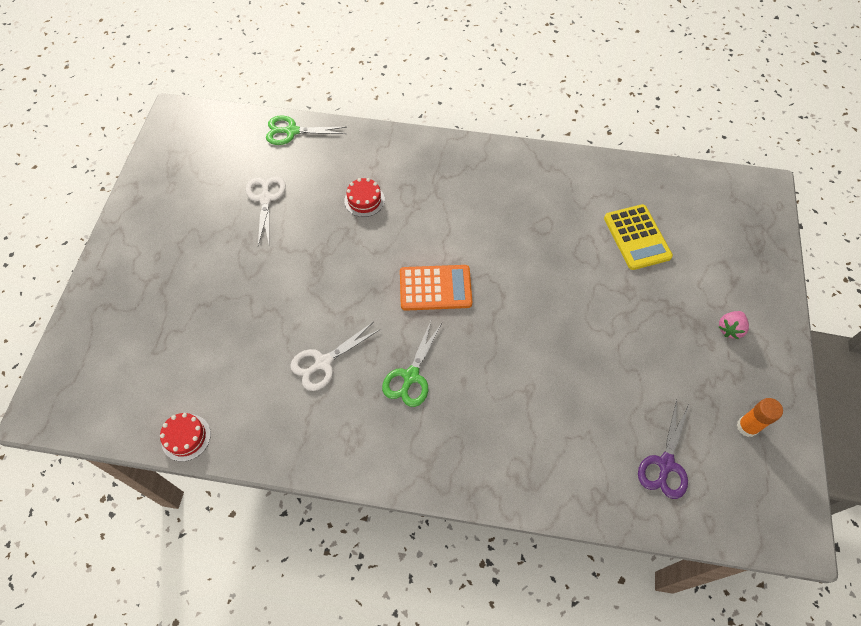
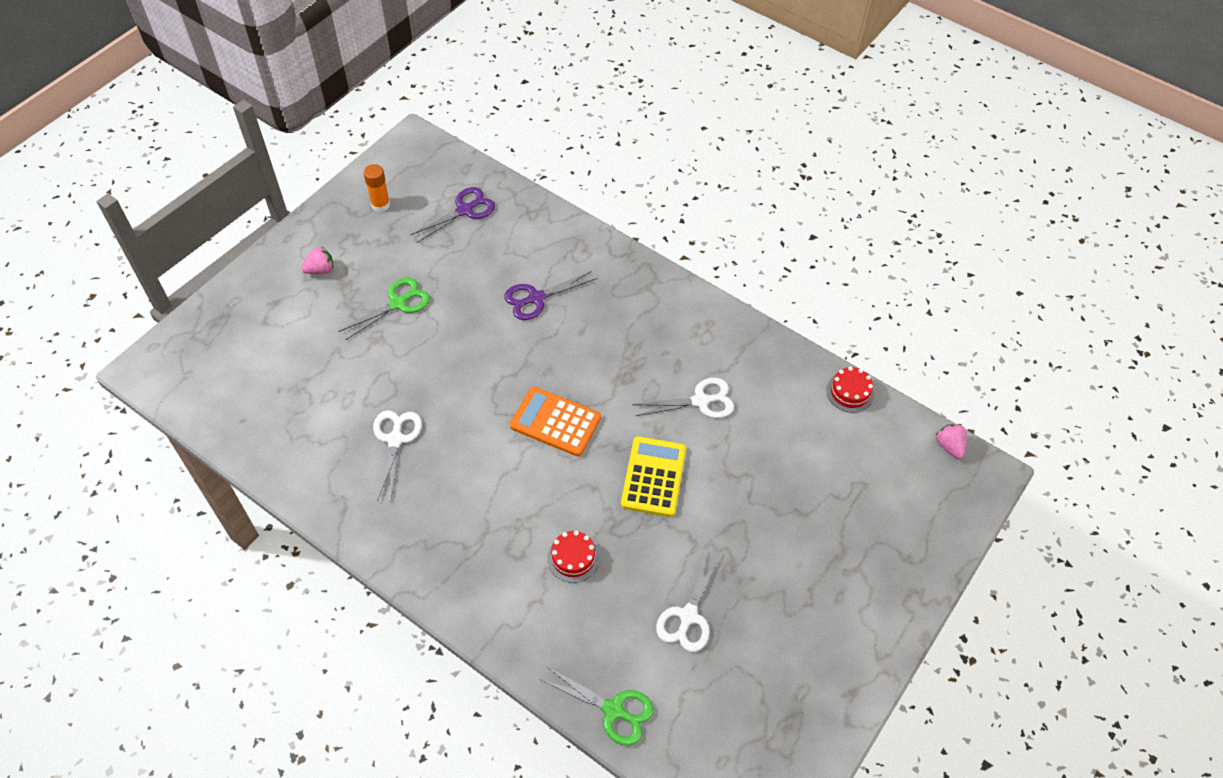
camera: 155 degrees left, 5 degrees down
(79, 424) = (949, 446): none -> pink strawberry
(411, 376) = (626, 355): green scissors -> green scissors (398, 303)
(526, 395) = (536, 298): none -> purple scissors
(545, 221) = (395, 440): none -> white scissors
(637, 237) = (321, 381): yellow calculator -> yellow calculator (653, 477)

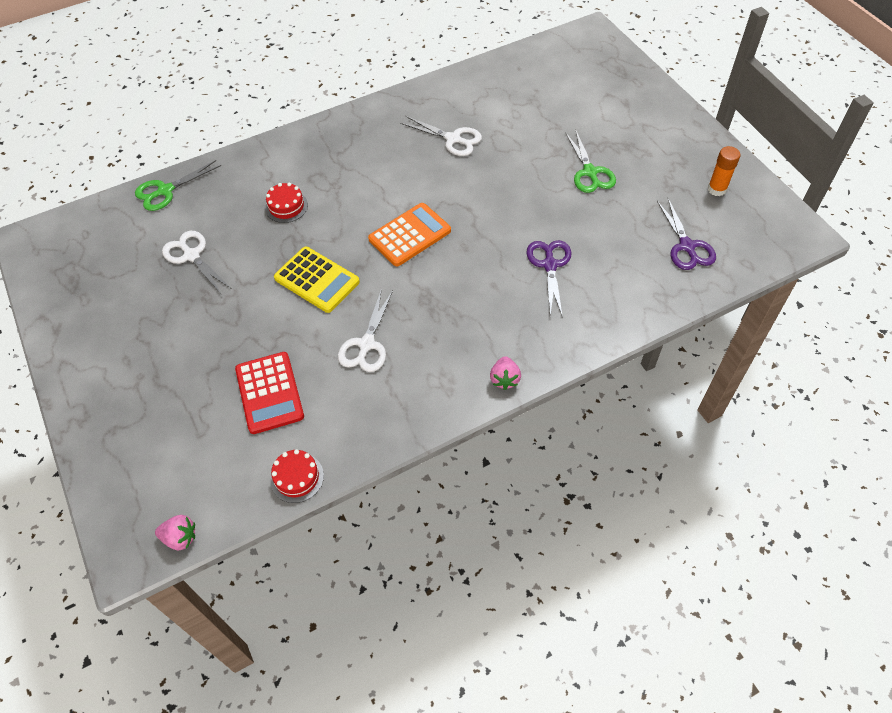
camera: 120 degrees right, 0 degrees up
(320, 270) = (650, 135): pink strawberry -> pink strawberry (504, 379)
(793, 452) = (269, 393): none -> red calculator

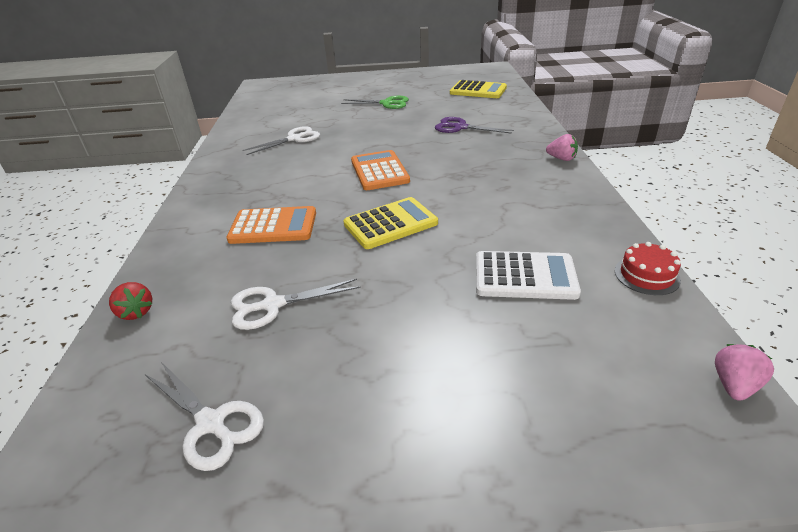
camera: 65 degrees left, 20 degrees down
(165, 191) = (136, 312): green scissors -> red strawberry
(269, 393) = (525, 276): red calculator -> white calculator
(286, 206) = (273, 226): red cake -> orange calculator
(366, 344) = (491, 210): white scissors -> white scissors (211, 423)
(687, 246) = (478, 91): purple scissors -> yellow calculator
(717, 189) = (439, 77): orange glue stick -> none

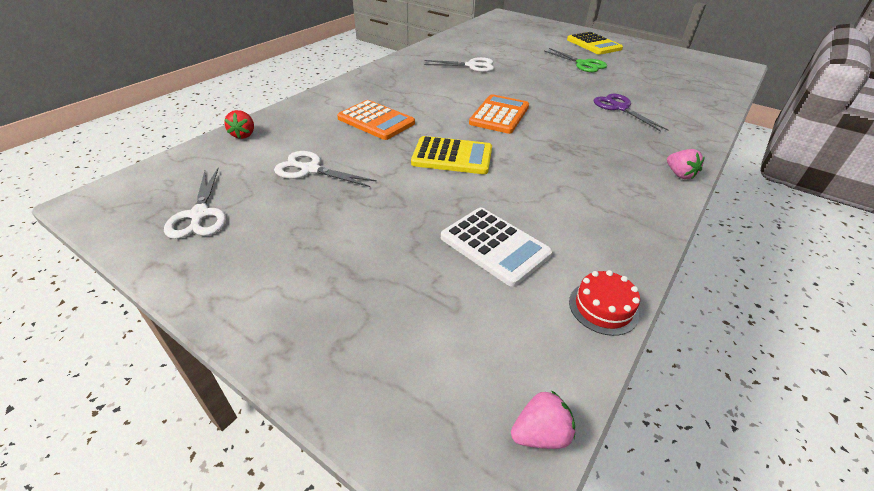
camera: 35 degrees right, 5 degrees up
(478, 91) = (688, 82): yellow calculator -> yellow calculator (593, 44)

